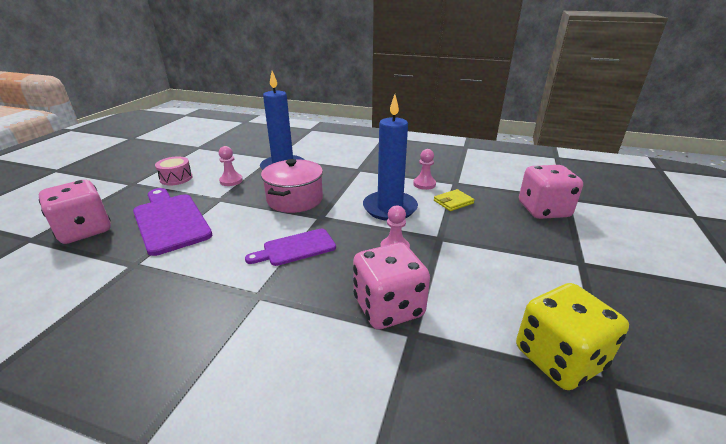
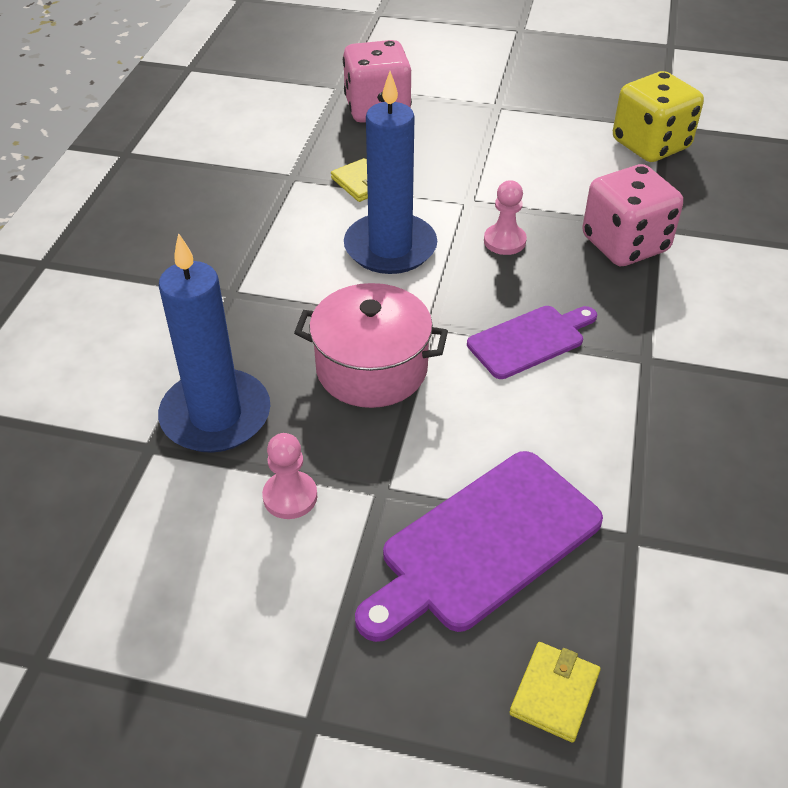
camera: 95 degrees left, 15 degrees up
(84, 230) = (554, 693): pink dice -> yellow wallet
(176, 178) = (276, 624): pink drum -> none
(296, 248) = (530, 340): purple cutting board -> purple cutting board turned 90 degrees counterclockwise
(424, 184) = (298, 210): pink pawn -> none

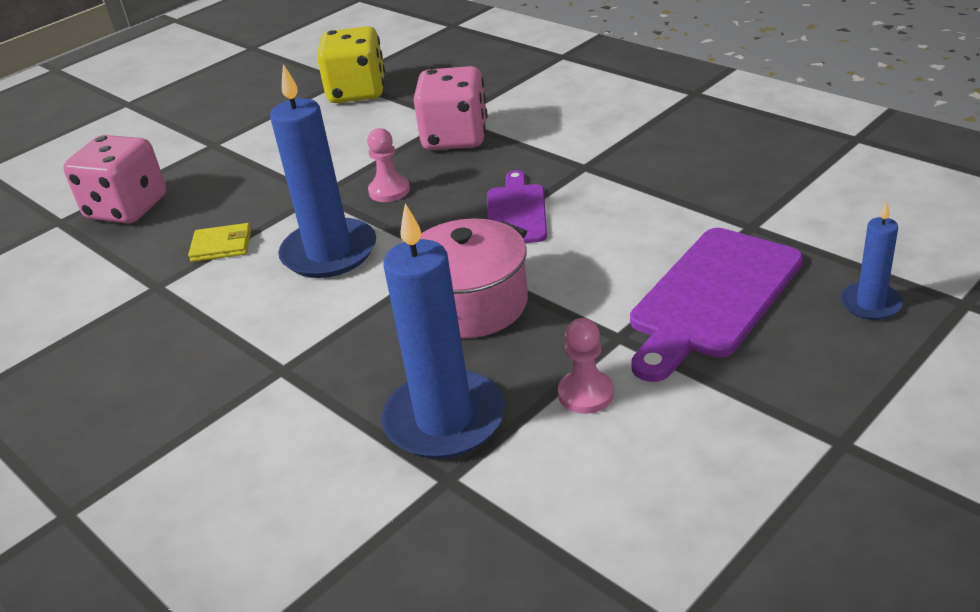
camera: 55 degrees left, 10 degrees down
(484, 544) = (712, 297): purple cutting board -> purple cutting board turned 45 degrees clockwise
(554, 693) = (870, 304): yellow wallet -> blue candle

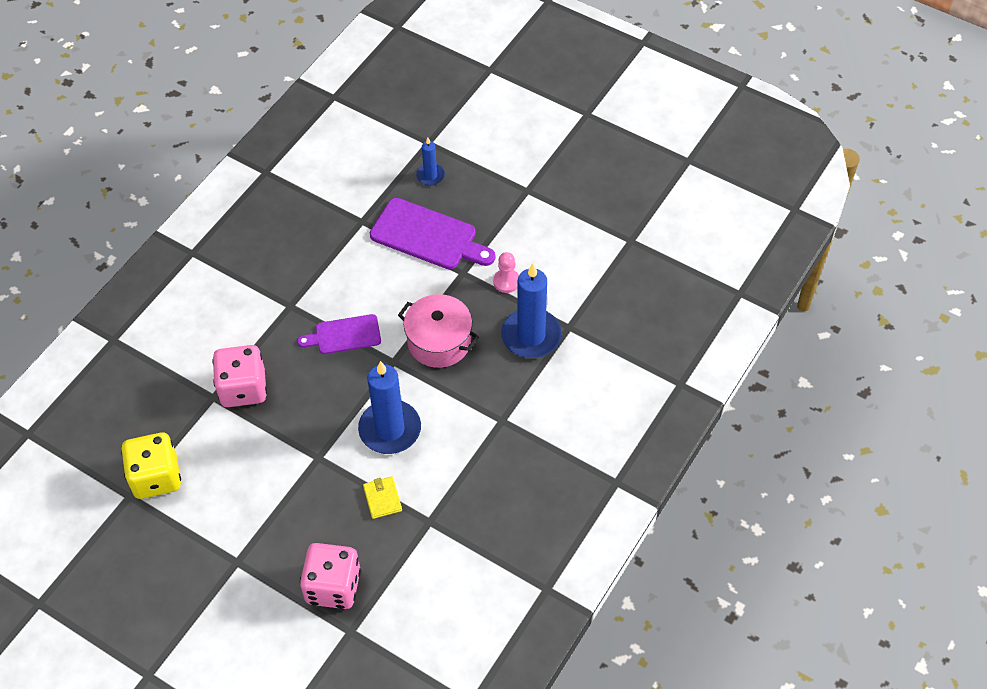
camera: 105 degrees left, 20 degrees up
(389, 191) = (315, 413): pink pawn -> none

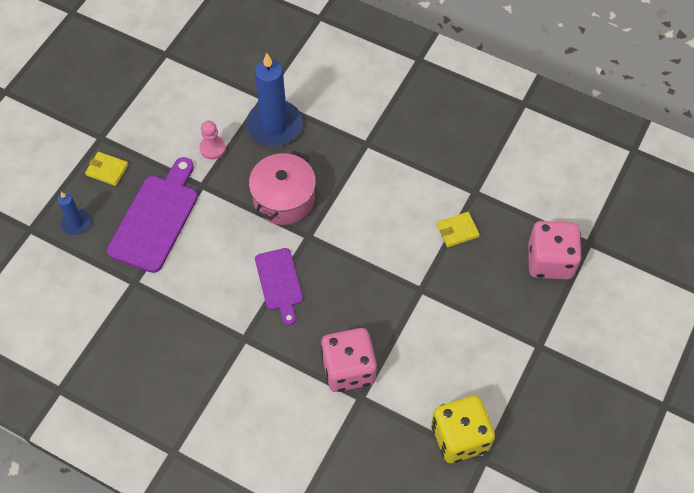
camera: 95 degrees left, 5 degrees up
(390, 429) = (384, 231): blue candle -> none
(488, 197) = (107, 170): none -> yellow wallet

